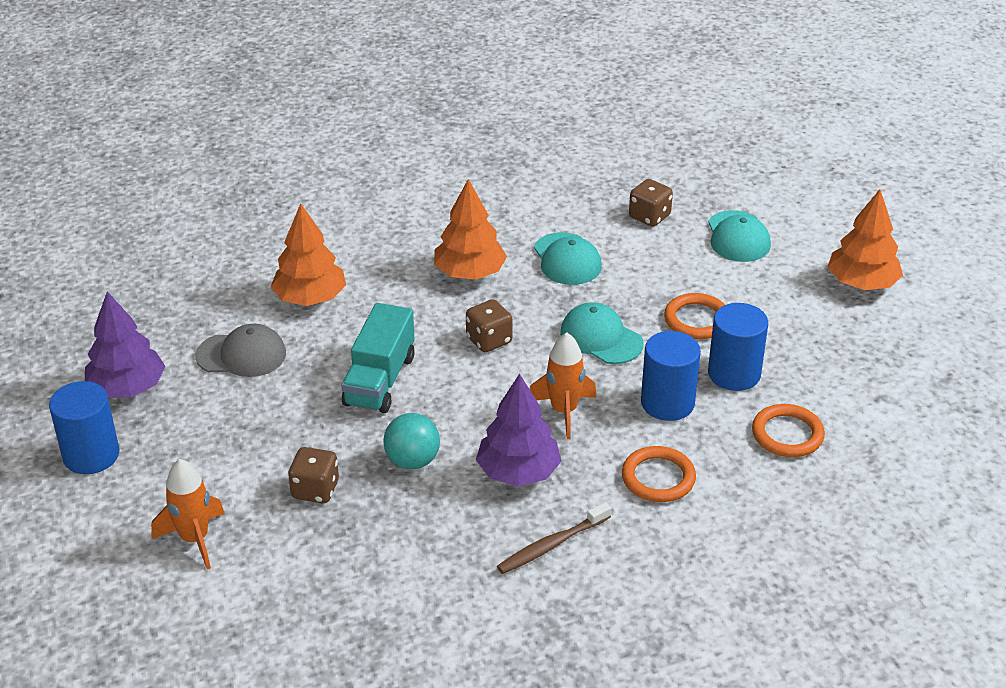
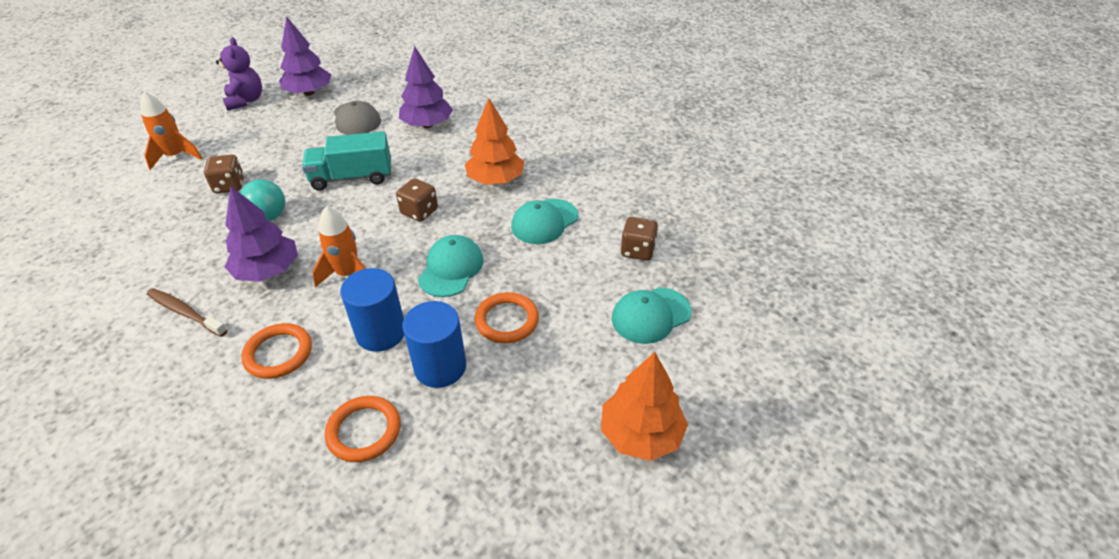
camera: 65 degrees right, 5 degrees up
(91, 455) = (246, 101): blue cylinder -> purple teddy bear
(310, 298) = (427, 125): orange tree -> purple tree

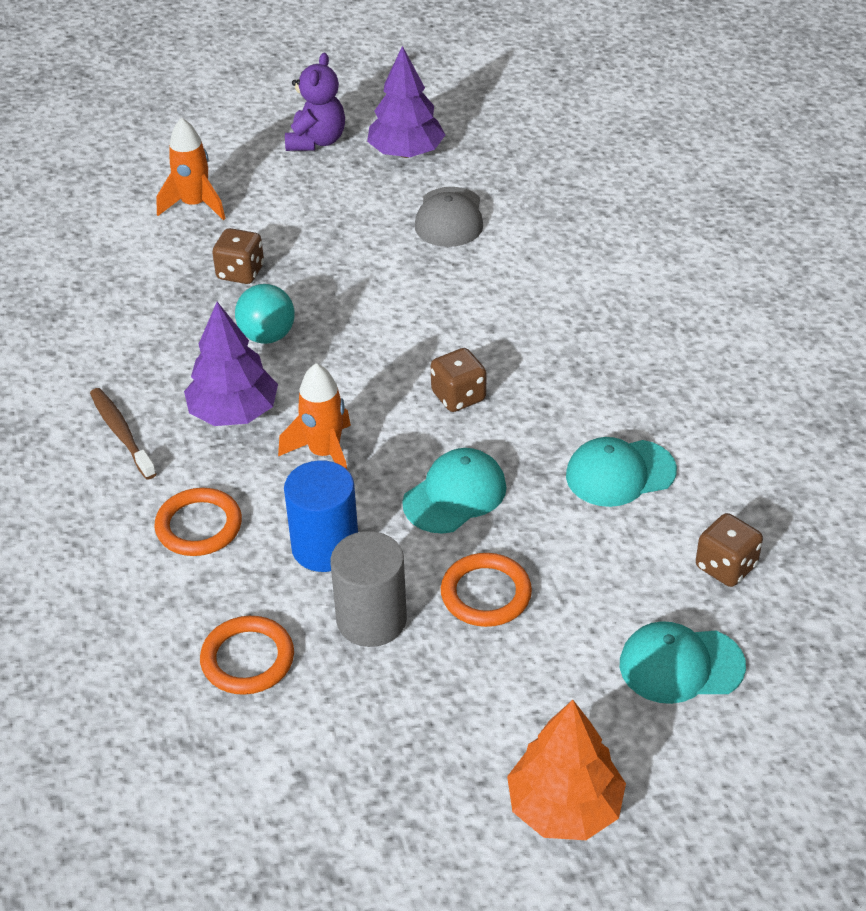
camera: 30 degrees right, 0 degrees up
(352, 177) = (397, 312): turquoise truck -> none
(427, 125) = (543, 260): purple tree -> none
(440, 367) = (371, 619): blue cylinder -> grey cylinder
(495, 180) = (590, 383): orange tree -> none

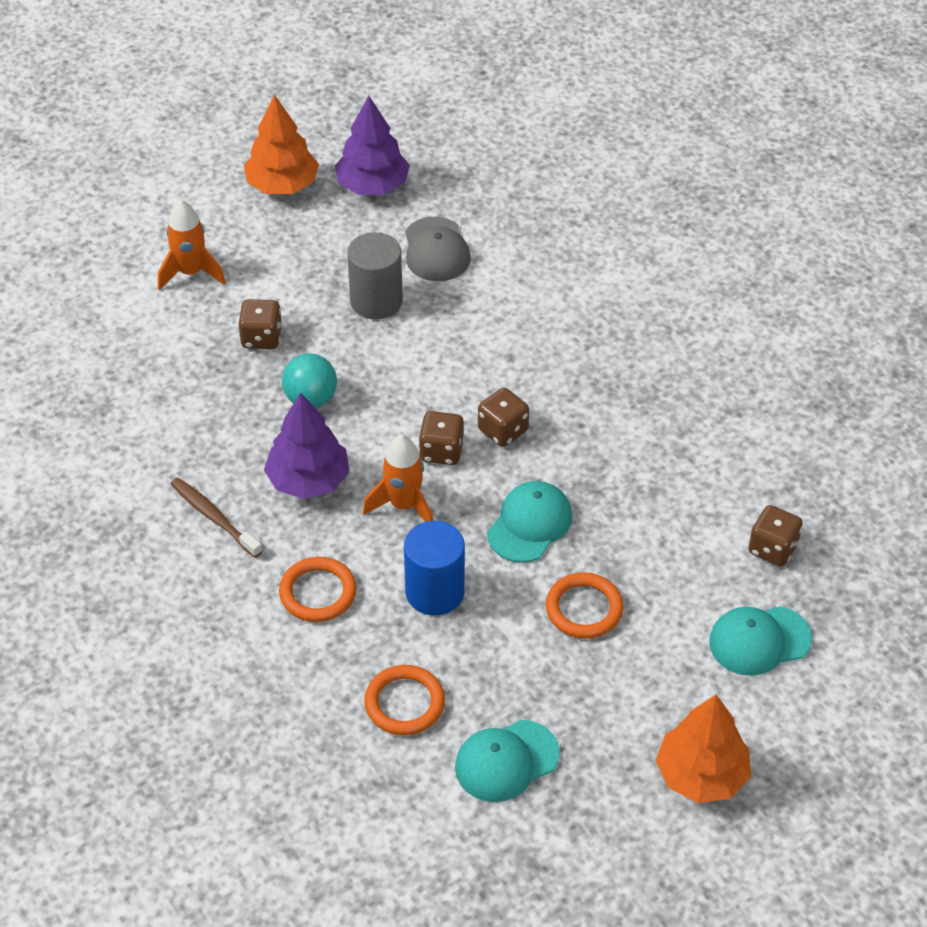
camera: 15 degrees left, 5 degrees up
(316, 141) = (282, 185): purple teddy bear -> orange tree
(371, 619) = (496, 649): grey cylinder -> grey cylinder (376, 301)
(385, 407) = (441, 451): none -> brown dice
(620, 473) = (663, 480): turquoise cap -> turquoise cap (506, 761)

